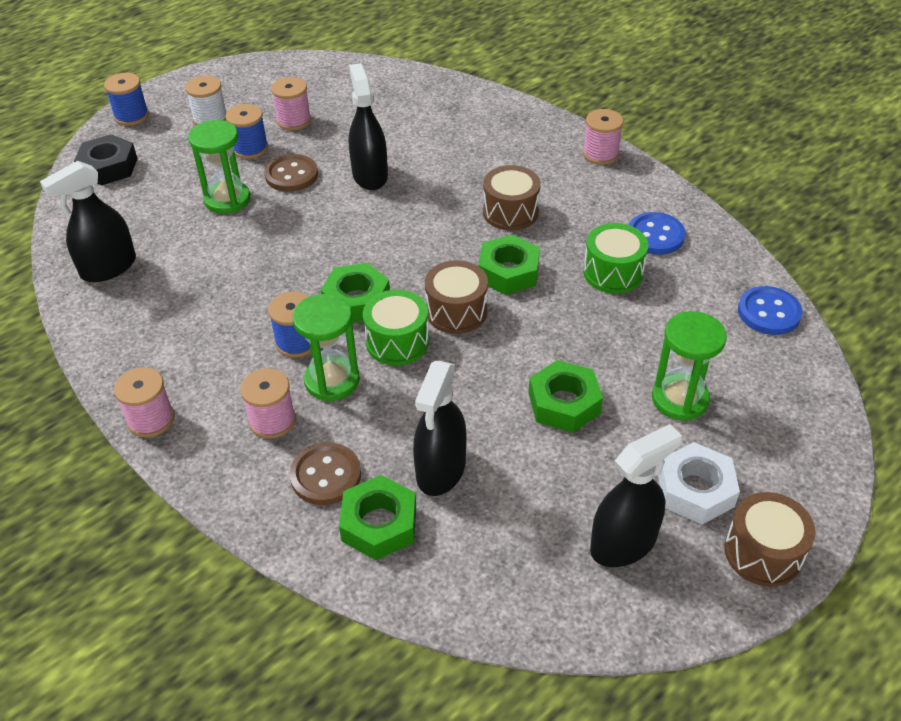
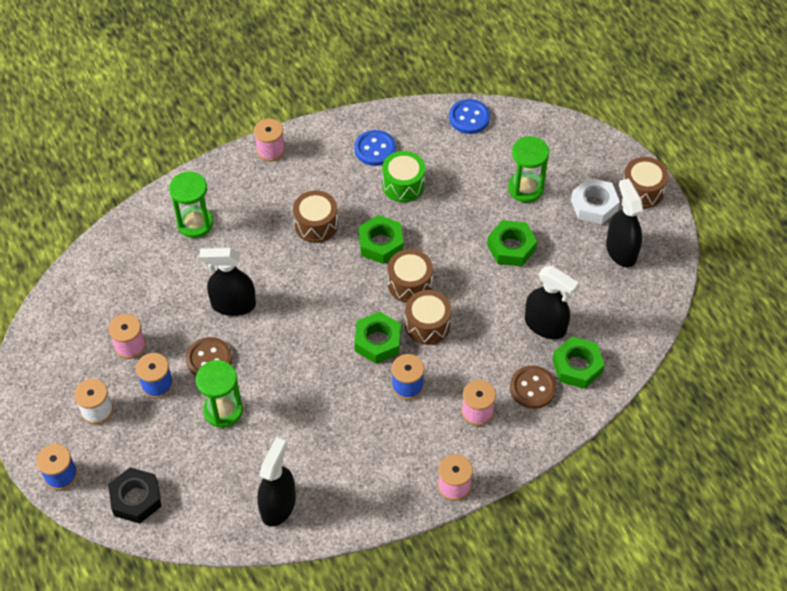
camera: 75 degrees left, 10 degrees up
(108, 268) = (278, 505): black spray bottle -> black spray bottle turned 135 degrees counterclockwise
(332, 380) = (451, 370): green hourglass -> green hourglass (195, 223)
(397, 342) = (427, 325): green drum -> brown drum

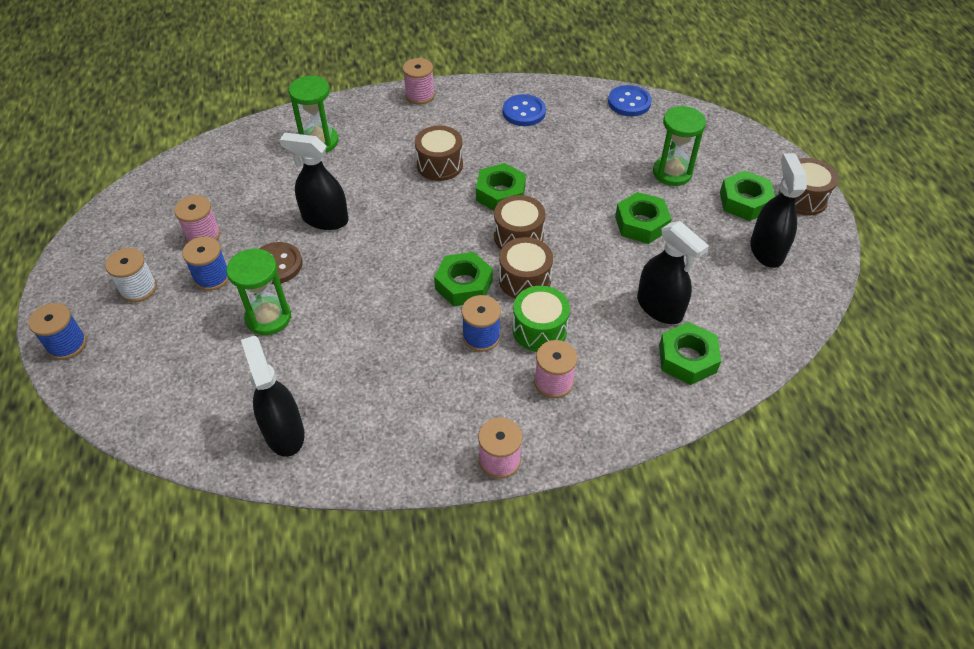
camera: 15 degrees right, 5 degrees down
(136, 499) = (132, 388): black nut -> none
(278, 505) = (284, 432): black spray bottle -> black spray bottle turned 60 degrees counterclockwise
(403, 185) = (542, 147): green drum -> green drum (539, 329)
(532, 388) = (627, 371): brown button -> none
(594, 205) = (745, 201): white nut -> green nut

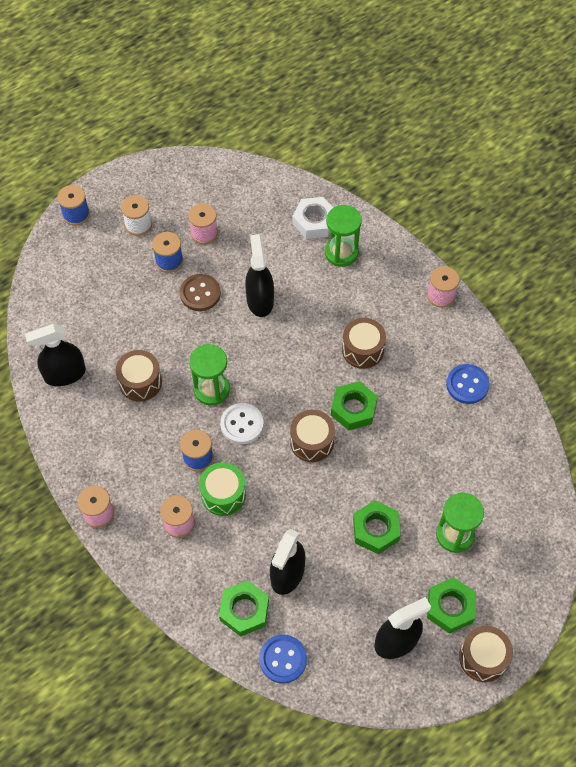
camera: 65 degrees right, 10 degrees up
(267, 148) = (314, 222): none -> white nut
(268, 317) = (151, 314): green hourglass -> green hourglass (211, 389)
(284, 432) = (64, 374): black spray bottle -> black spray bottle turned 150 degrees counterclockwise
(464, 284) = (242, 424): green nut -> white button
(524, 280) = (268, 465): brown drum -> brown drum (140, 382)
(629, 102) = (534, 466): blue button -> blue button (283, 659)

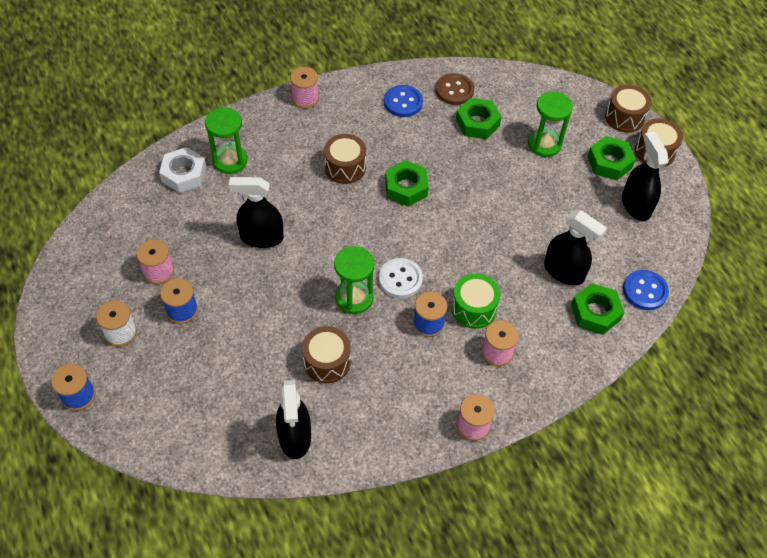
camera: 80 degrees left, 5 degrees down
(200, 293) = (234, 288): brown button -> brown button (454, 90)
(312, 442) = (433, 226): brown drum -> brown drum (624, 117)
(376, 530) = (531, 197): green nut -> green nut (477, 123)

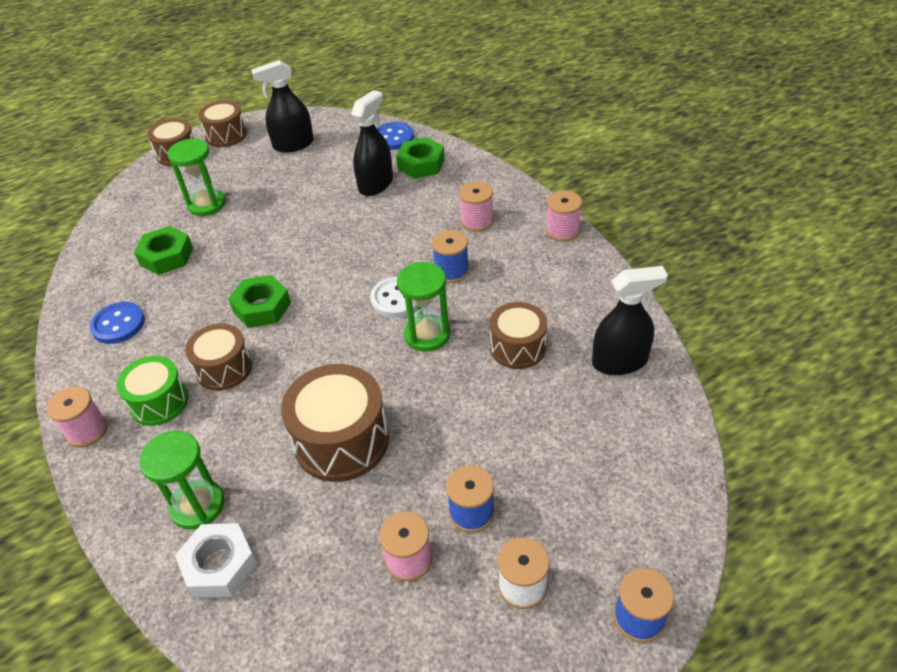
camera: 90 degrees left, 10 degrees down
(261, 237) = (341, 440): black spray bottle -> brown drum
(454, 90) = (108, 279): brown button -> none
(473, 308) = (428, 240): green drum -> green drum (159, 402)
(609, 162) = (237, 161): green nut -> none

